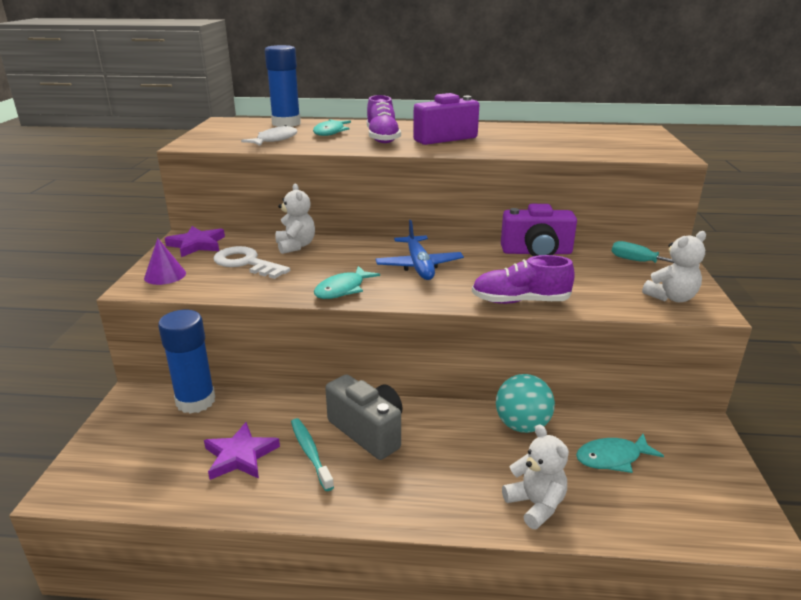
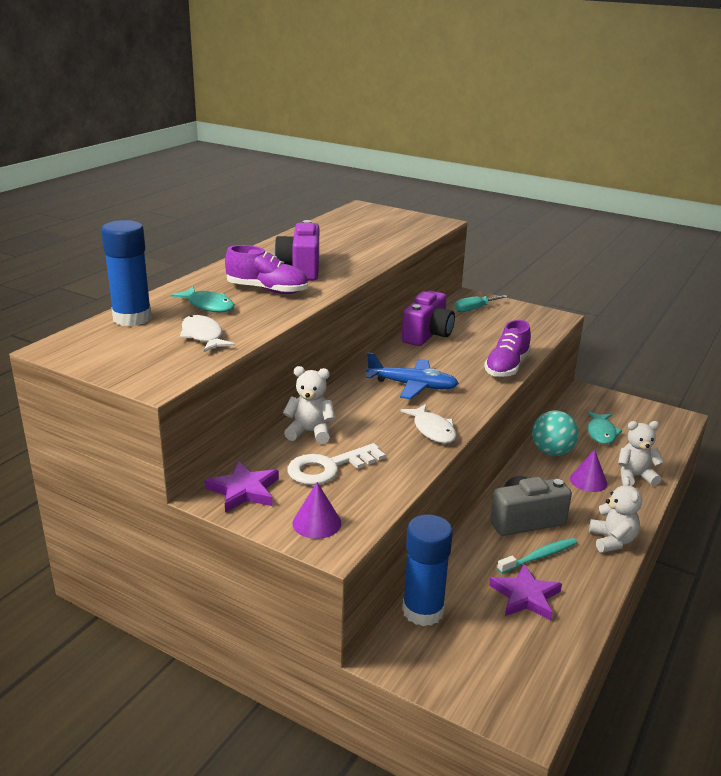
camera: 65 degrees left, 0 degrees up
(310, 453) = (539, 556): turquoise toothbrush -> turquoise toothbrush turned 150 degrees clockwise
(342, 289) = (432, 430): turquoise fish -> white fish
(486, 465) = (588, 481): none -> purple cone
(671, 297) = (534, 320): white teddy bear -> white teddy bear (612, 541)

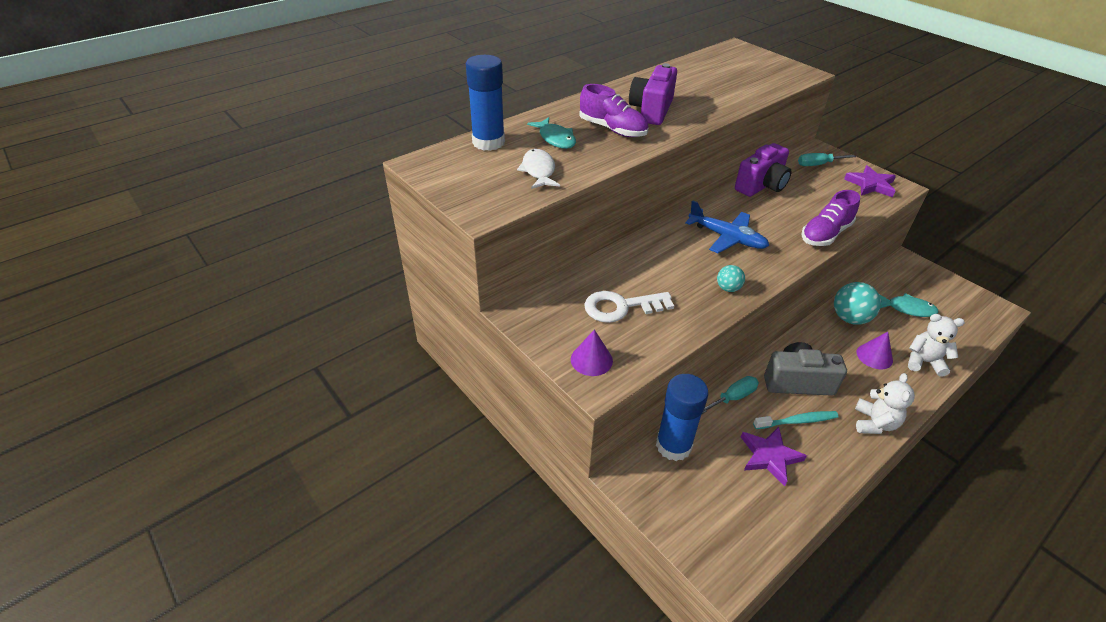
camera: 20 degrees right, 15 degrees up
(244, 490) = (543, 314): purple star -> purple star (870, 184)
(310, 432) = (618, 268): white teddy bear -> none
(432, 430) = (728, 288): white fish -> turquoise ball
(467, 549) = (733, 397): none -> turquoise screwdriver
(601, 433) = (907, 309): turquoise fish -> turquoise fish turned 105 degrees counterclockwise

